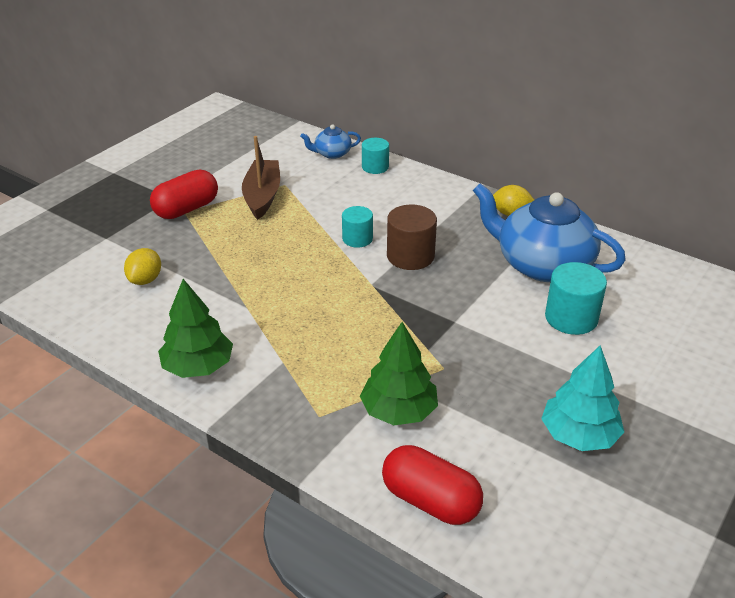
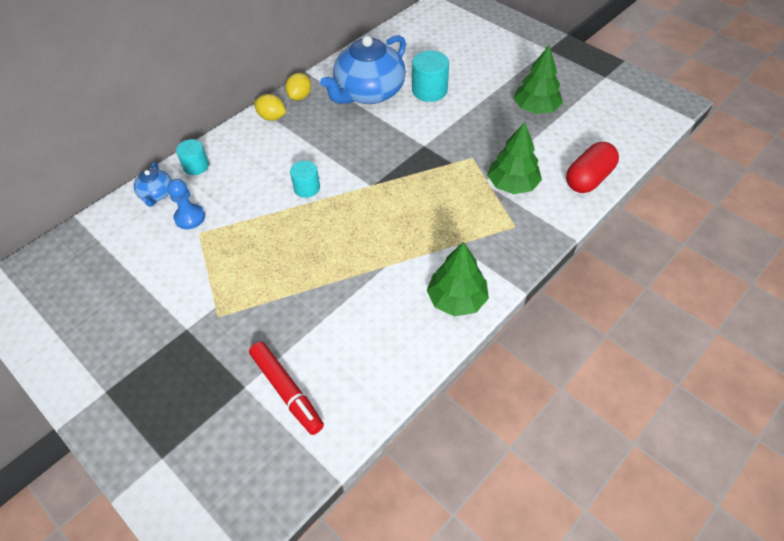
camera: 80 degrees left, 15 degrees up
(97, 262) = (287, 390): none -> red marker
(145, 280) = (329, 344): yellow lemon -> yellow lemon (272, 117)
(186, 209) = (214, 314): red capsule -> none
(262, 196) = (213, 251): brown boat -> none
(304, 176) = (190, 217): none -> blue pawn
(410, 256) = (340, 159): brown cylinder -> none
(579, 435) = (535, 108): turquoise tree -> green tree

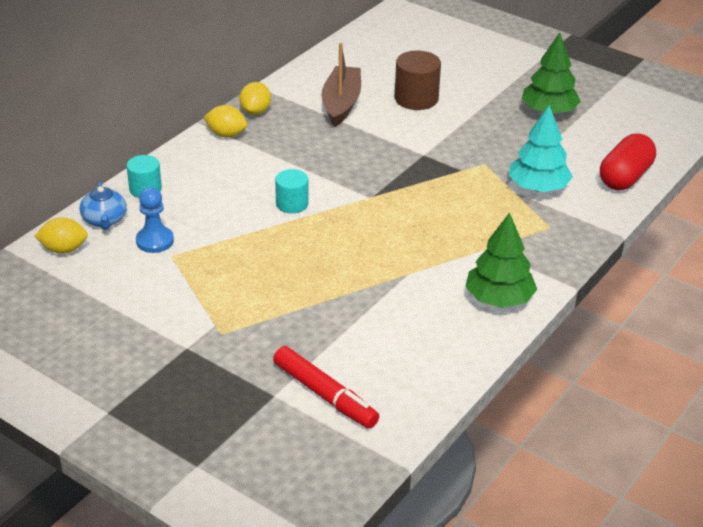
camera: 10 degrees left, 15 degrees down
(118, 221) = (64, 249): none -> yellow lemon
(368, 92) = (341, 103): blue teapot -> brown boat
(429, 90) = (416, 98): turquoise cylinder -> brown cylinder
(512, 184) = (538, 187): green tree -> turquoise tree

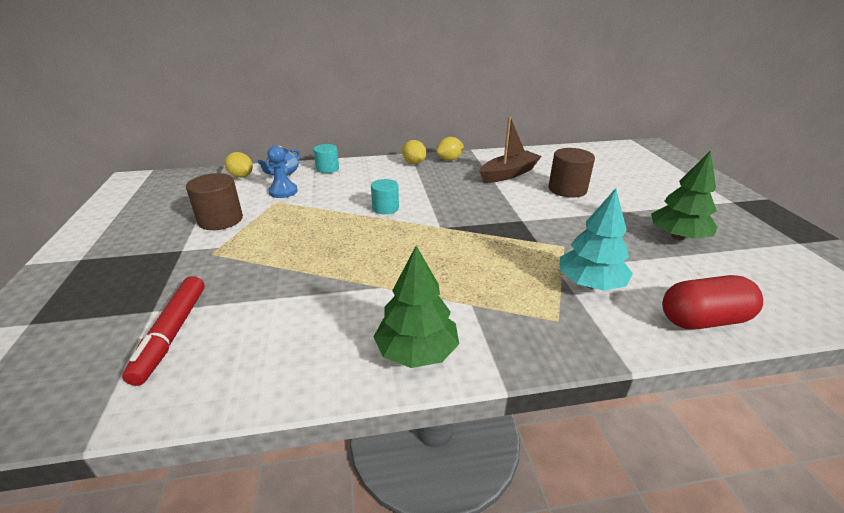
camera: 45 degrees right, 5 degrees down
(157, 303) = (220, 220): none -> brown cylinder

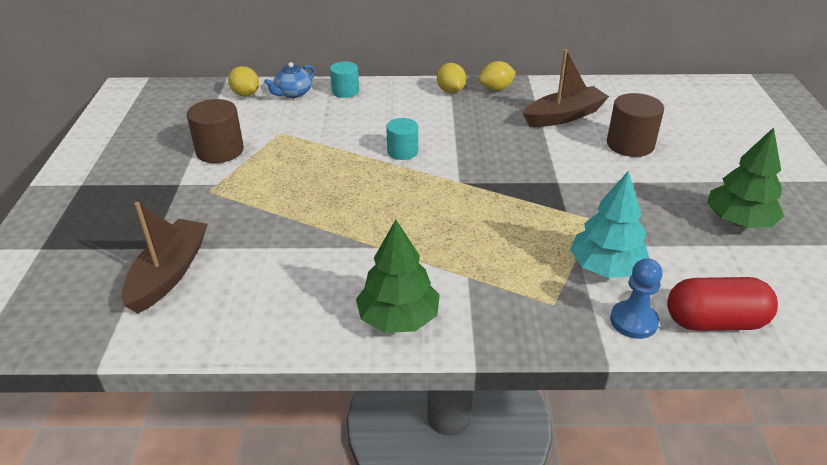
camera: 10 degrees right, 5 degrees up
(172, 334) = (169, 273): red marker -> brown boat
(283, 191) = (290, 119): blue pawn -> blue pawn (633, 321)

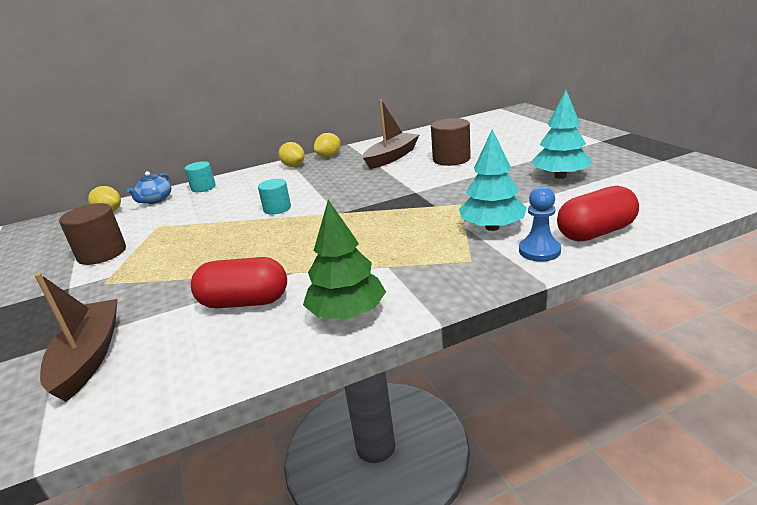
camera: 20 degrees left, 10 degrees down
(316, 266) = (244, 302): none -> red capsule
(739, 221) = (560, 176): green tree -> turquoise tree

